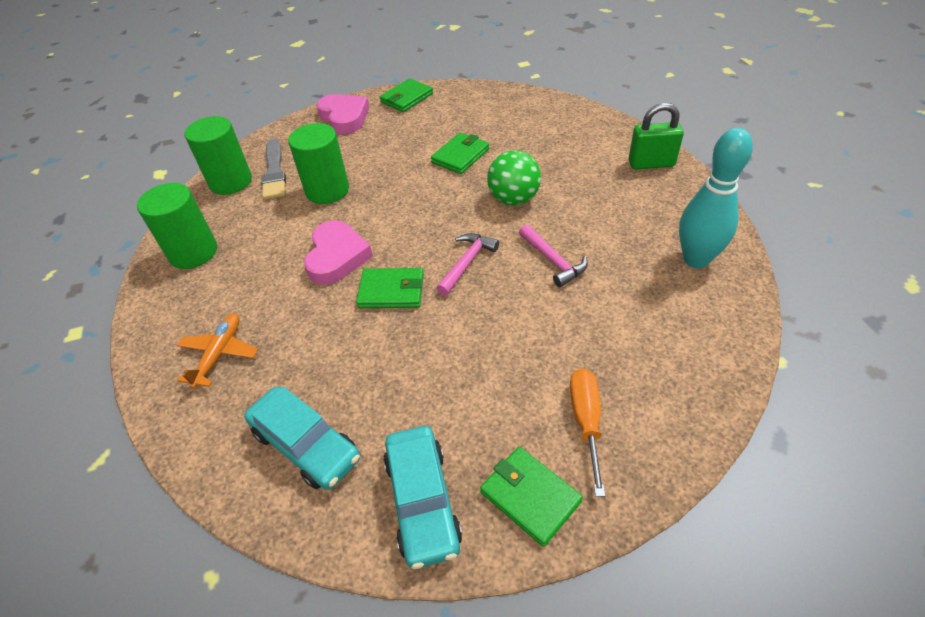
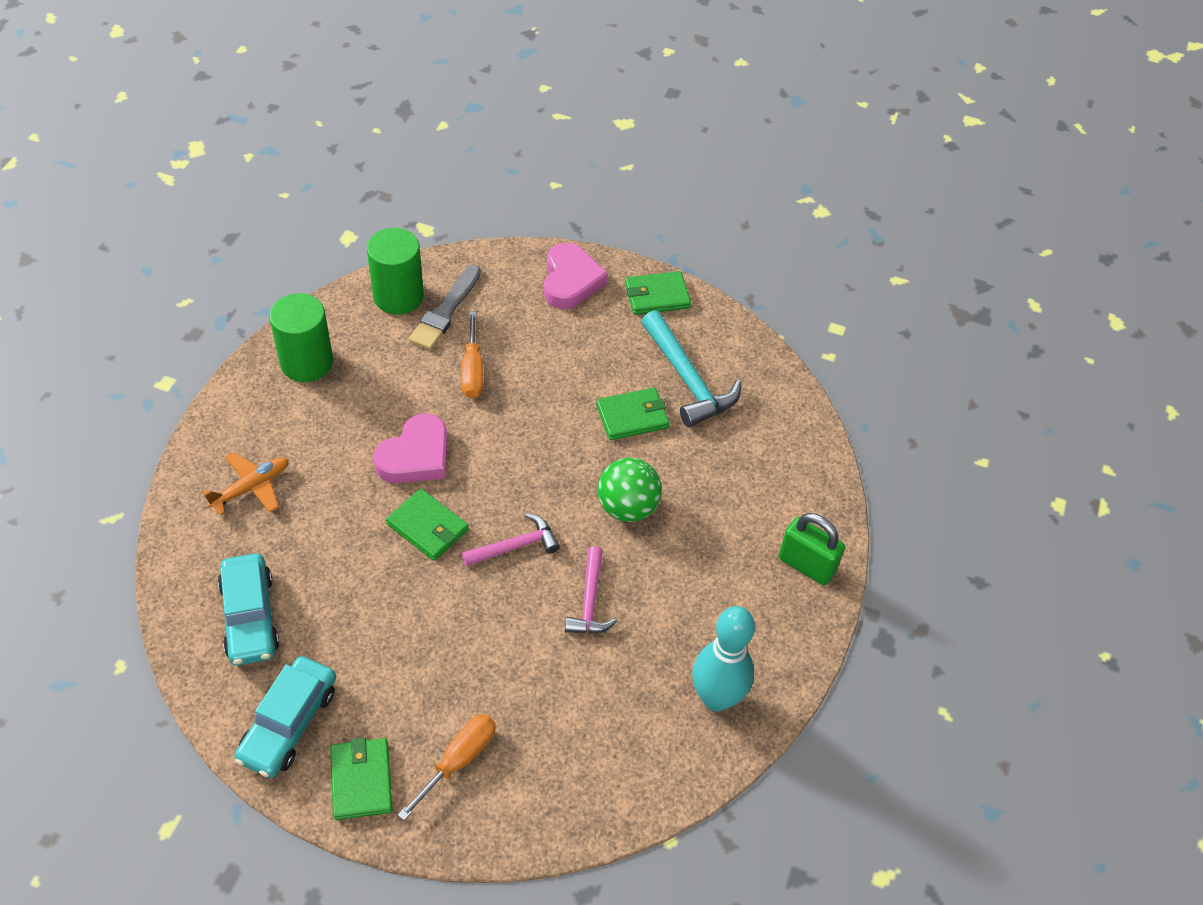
camera: 30 degrees right, 5 degrees up
(327, 190) = (472, 370): green cylinder -> orange screwdriver
(472, 123) = (688, 380): none -> turquoise hammer

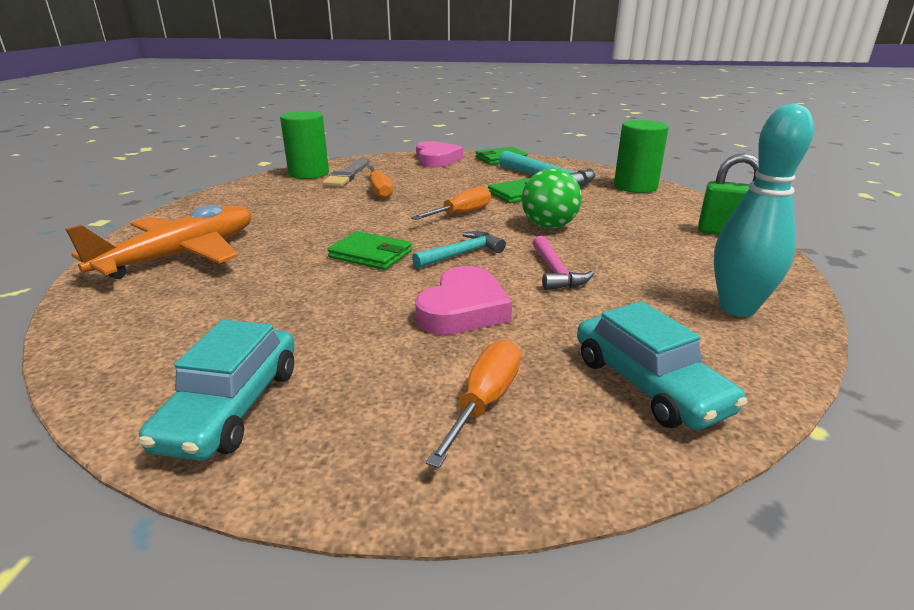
camera: 10 degrees left, 25 degrees down
(249, 617) = (176, 329): turquoise car -> turquoise car (648, 384)
(251, 487) = (182, 255): orange plane -> orange plane, size x1.86
(307, 362) = (236, 200): green cylinder -> green cylinder (635, 187)
(361, 780) = (352, 446): green wallet -> none
(415, 456) = (345, 225): pink heart -> pink heart (463, 309)
(515, 546) = (462, 254): pink hammer -> turquoise hammer
(546, 454) = (461, 213): none -> orange screwdriver

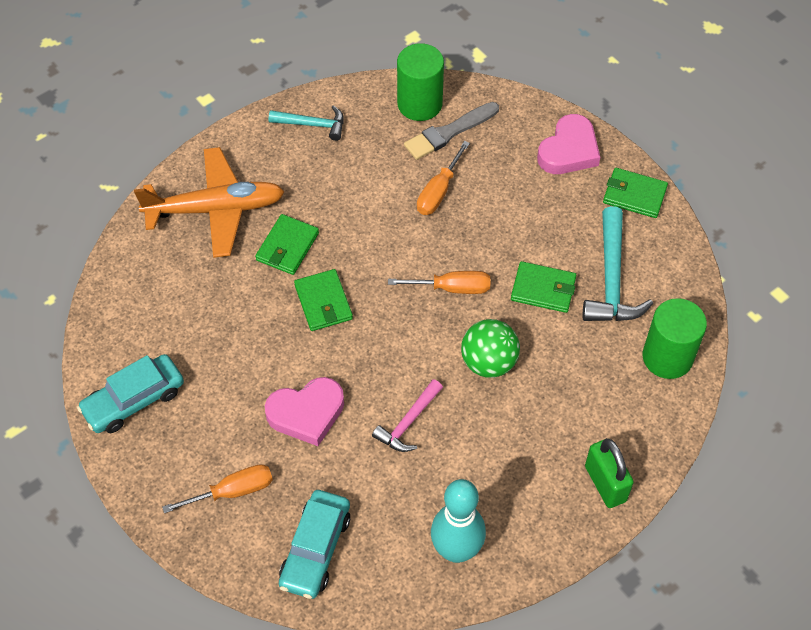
camera: 45 degrees right, 30 degrees up
(290, 245) = (287, 247): none -> green wallet
(462, 254) = (380, 350): turquoise hammer -> turquoise hammer (313, 124)

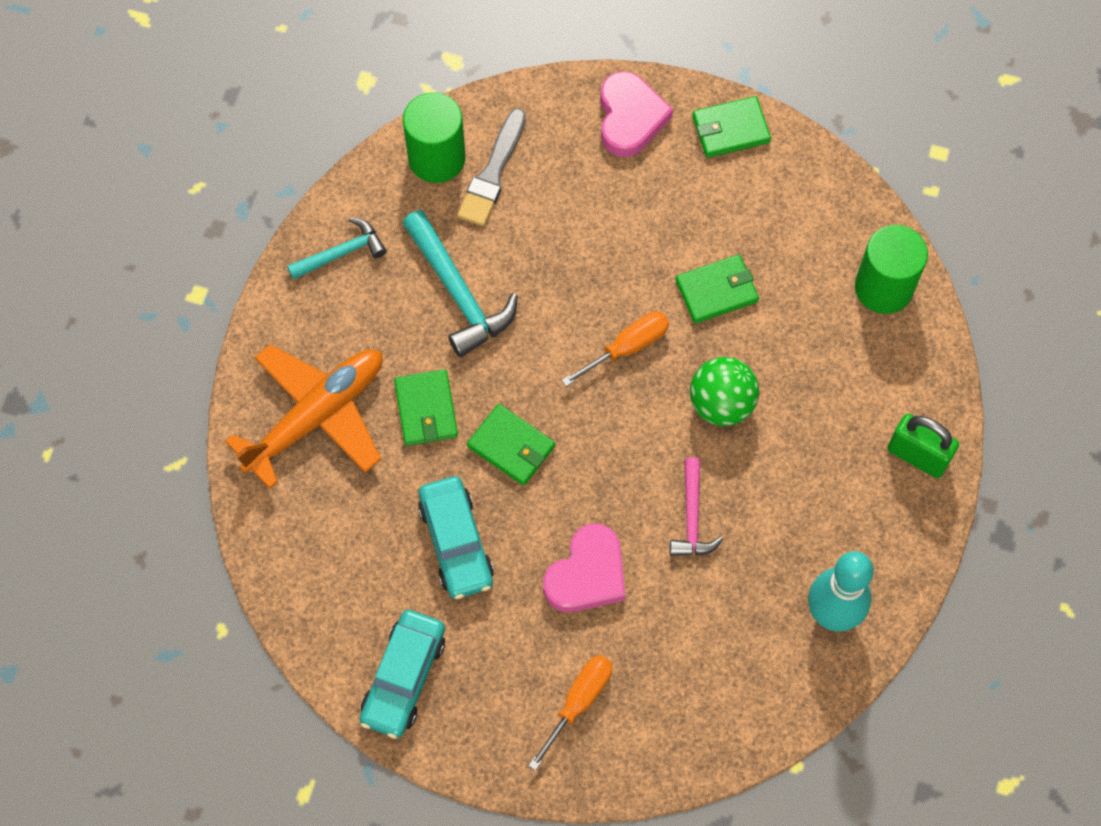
camera: 35 degrees left, 10 degrees up
(315, 549) = (702, 703): turquoise car -> turquoise car (456, 542)
(438, 191) = (533, 248): orange screwdriver -> none
(612, 280) = (774, 238): turquoise hammer -> turquoise hammer (458, 293)

